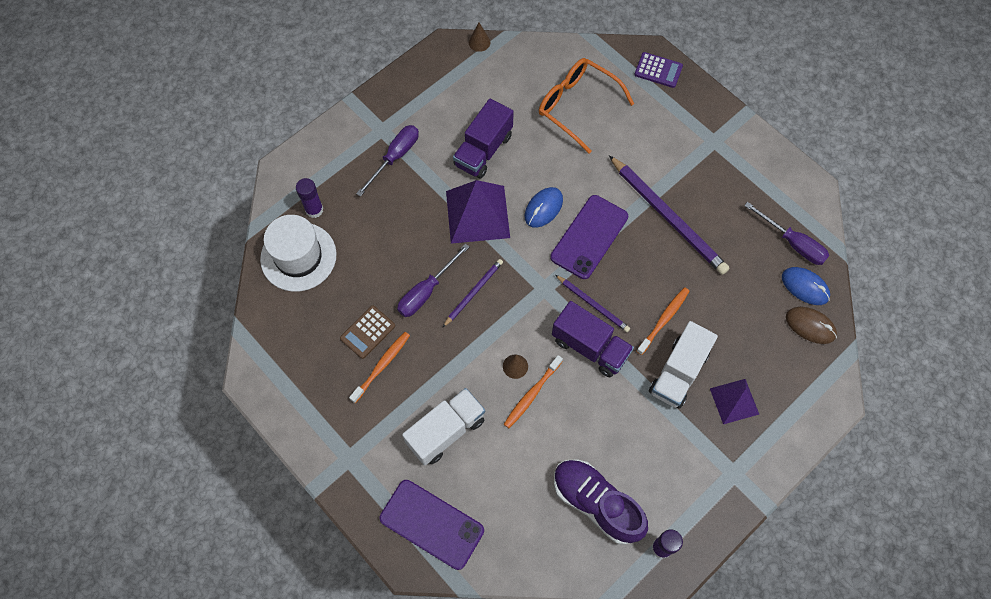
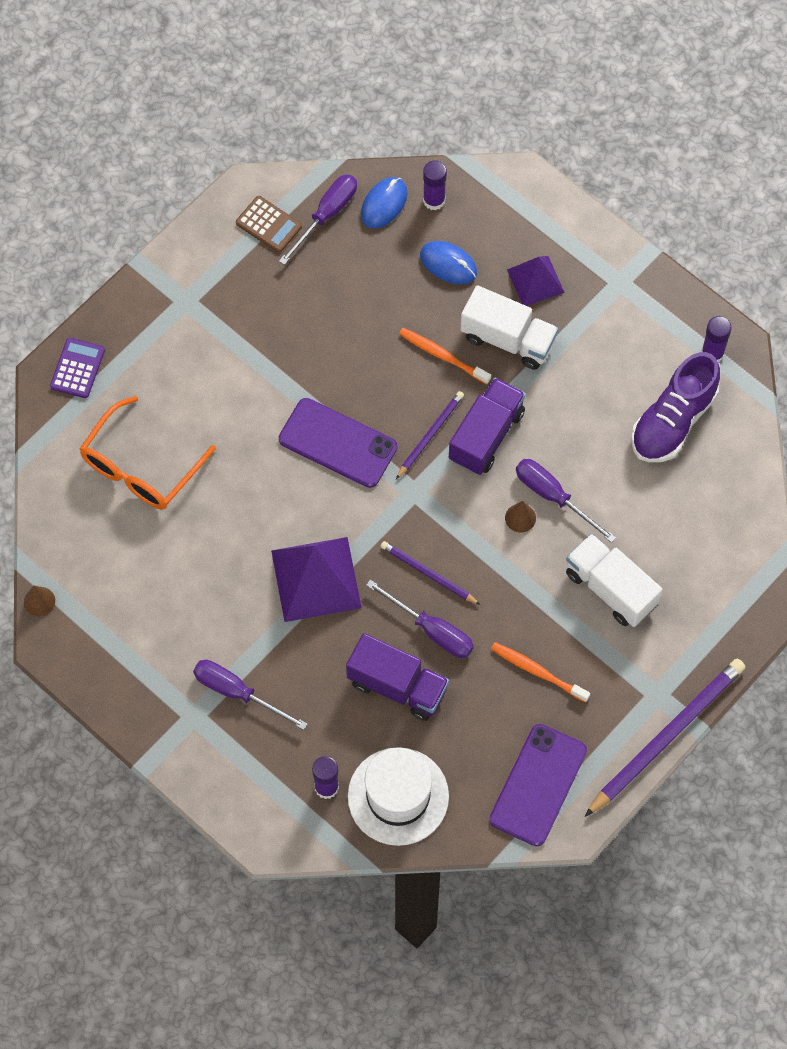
camera: 95 degrees left, 0 degrees up
(367, 332) = (495, 694): brown calculator -> brown calculator (269, 225)
(431, 524) = (721, 593): purple phone -> purple phone (538, 785)
(483, 150) = (218, 580): purple truck -> purple truck (397, 686)
(532, 394) = (553, 497): orange toothbrush -> purple screwdriver
(543, 208) = (301, 499): blue mouse -> blue mouse (448, 264)
(667, 216) = (301, 354): purple pencil -> purple pencil (666, 737)
(810, 326) = (434, 200): brown mouse -> purple glue stick

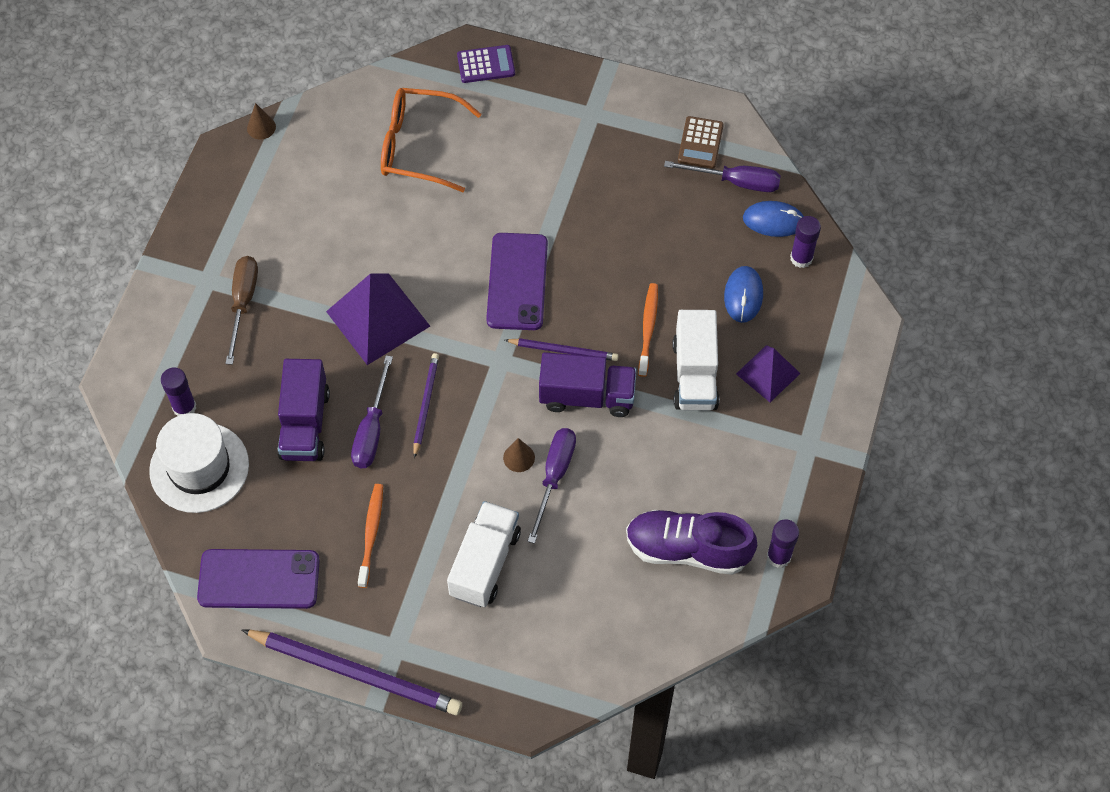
camera: 65 degrees right, 5 degrees down
(237, 693) = (243, 303): purple screwdriver -> brown screwdriver

